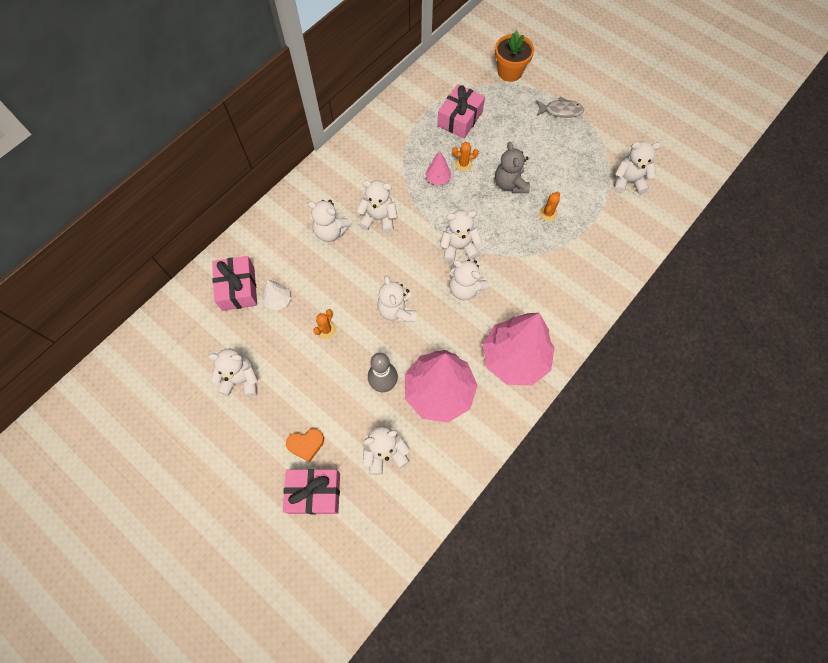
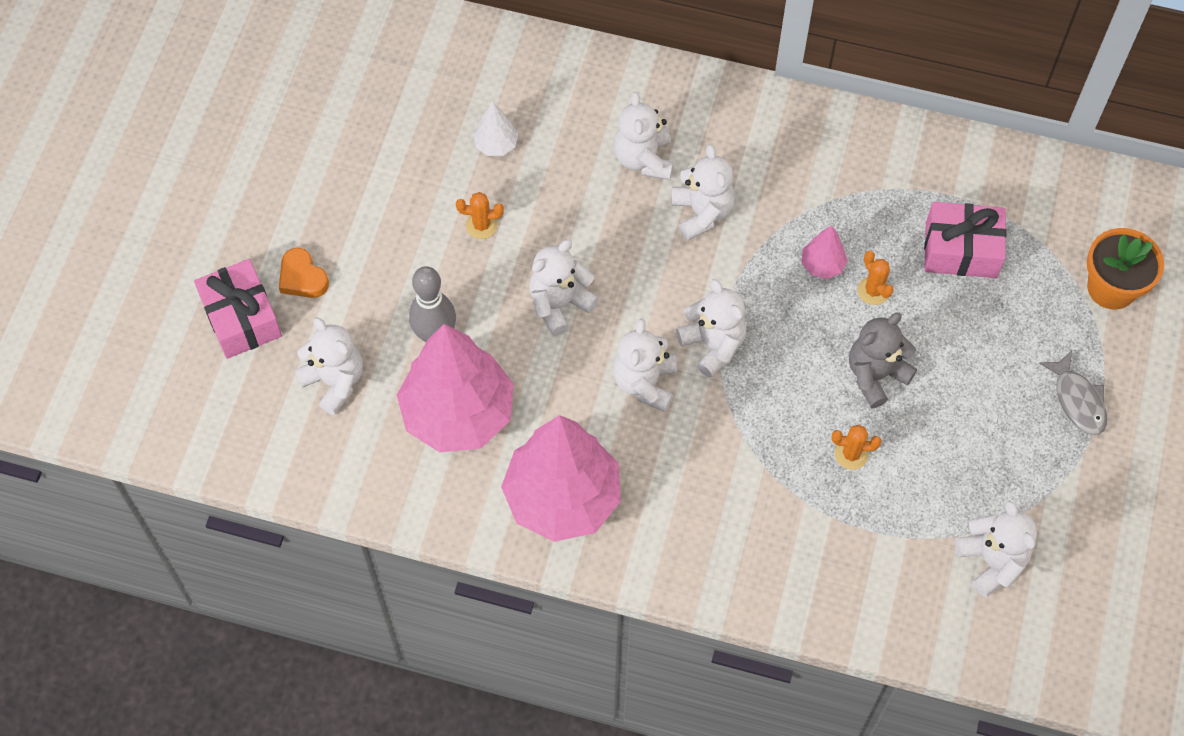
camera: 65 degrees right, 5 degrees down
(238, 288) = (488, 86): pink gift -> none
(241, 379) = (356, 156): white teddy bear -> none

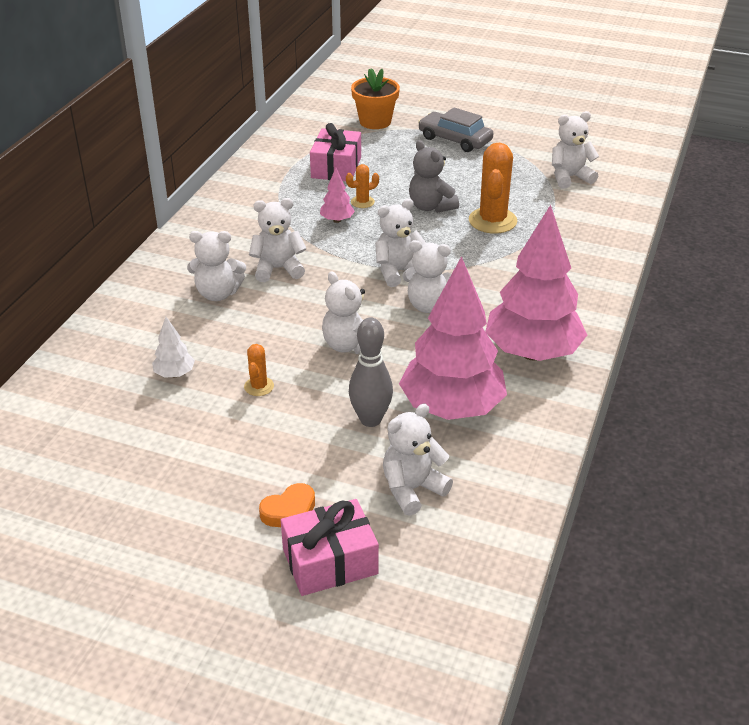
camera: 85 degrees left, 25 degrees down
(851, 454) = (492, 221): orange cactus -> orange cactus, size x1.99
(1077, 400) = (455, 139): grey fish -> grey car

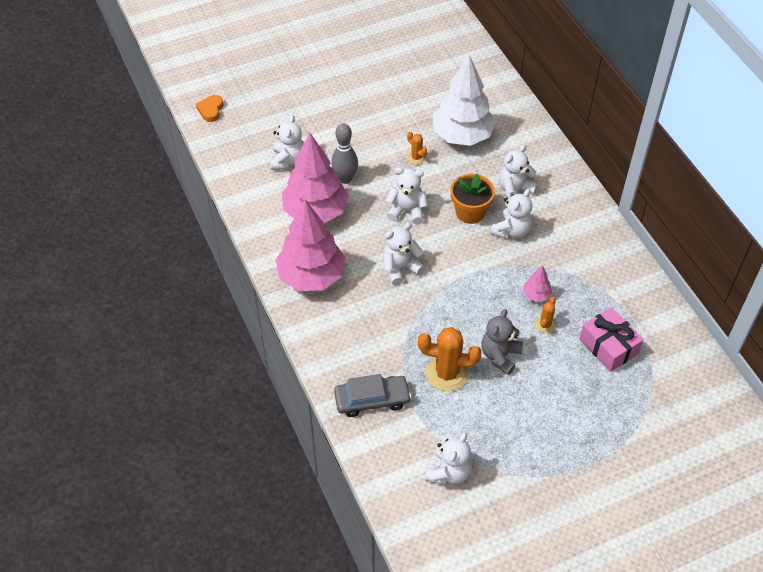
camera: 135 degrees right, 15 degrees up
(174, 374) = (462, 136): white tree -> white tree, size x2.41
(290, 511) = (326, 117): orange heart -> orange heart (211, 110)
(330, 561) = (286, 111): pink gift -> none
(375, 121) = (661, 427): orange flower pot -> orange flower pot (470, 212)
(398, 272) = (447, 280): white teddy bear -> none
(431, 207) = (500, 355): grey teddy bear -> grey teddy bear turned 75 degrees counterclockwise
(455, 139) = (579, 453): grey car -> grey car (372, 400)
(492, 221) = (447, 373): orange cactus -> orange cactus turned 45 degrees counterclockwise

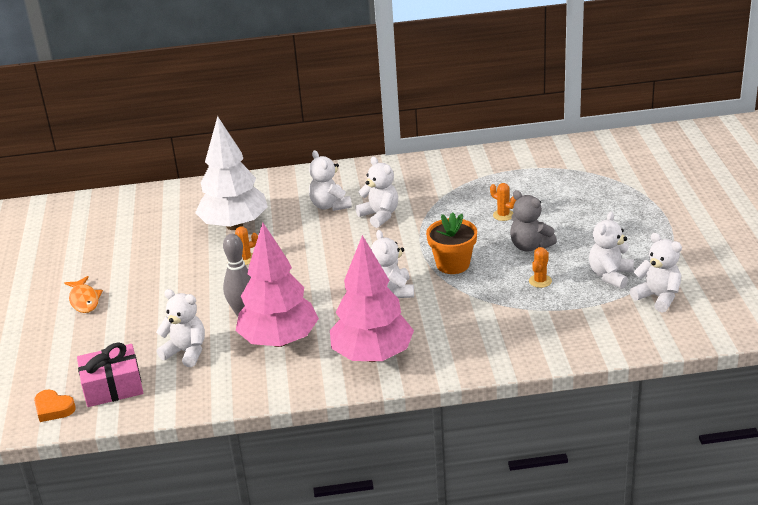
camera: 70 degrees left, 20 degrees down
(334, 80) = (84, 300): none -> orange fish
(372, 400) = (557, 334): grey car -> none
(407, 210) = (316, 276): white teddy bear -> white teddy bear (610, 275)
(447, 373) = (540, 281): orange cactus -> orange cactus, size x0.50
(470, 212) = (342, 236): orange flower pot -> orange flower pot (453, 264)
(536, 295) = (466, 214): pink tree -> none
(608, 346) = (541, 186): pink gift -> pink gift (113, 387)

